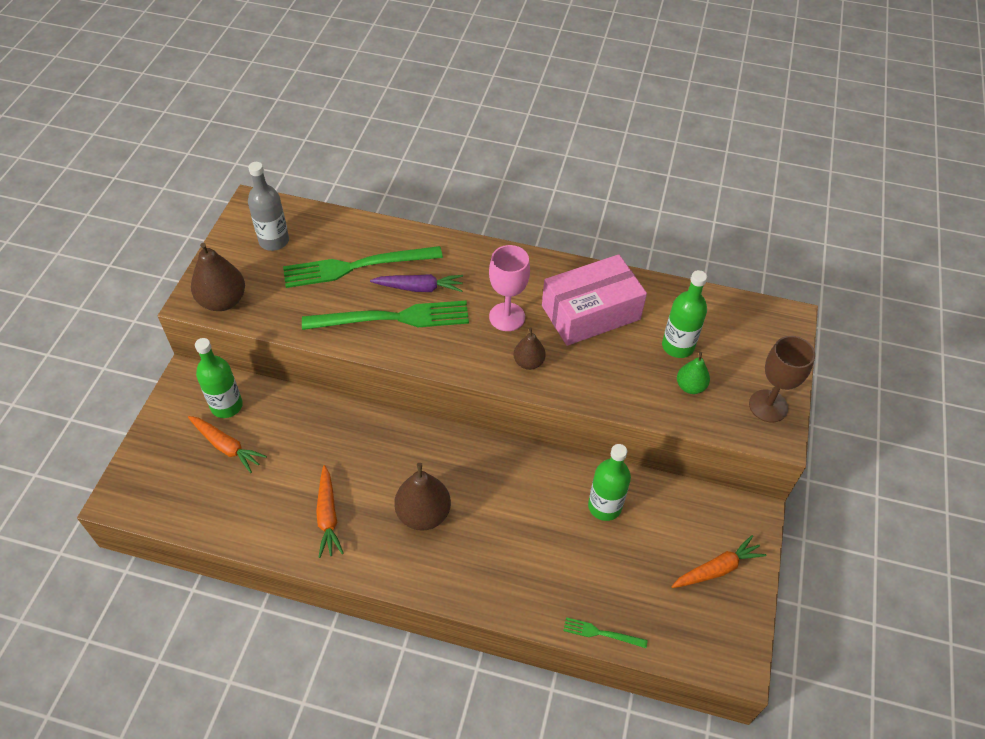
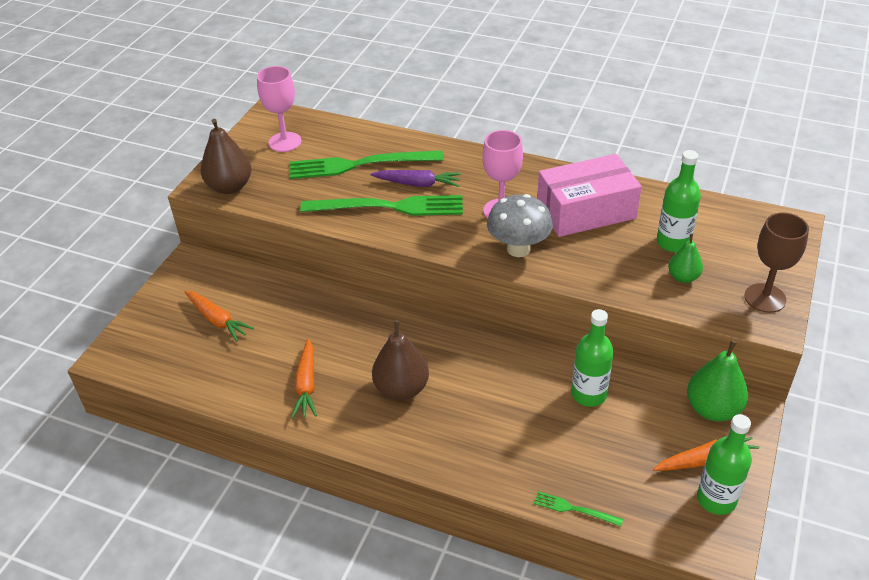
camera: 10 degrees right, 10 degrees down
(226, 406) = (223, 286): green bottle -> green bottle (716, 499)
(274, 241) = (285, 142): grey bottle -> pink goblet
(528, 362) = (518, 249): brown pear -> grey mushroom
(721, 514) = (712, 409): none -> green pear

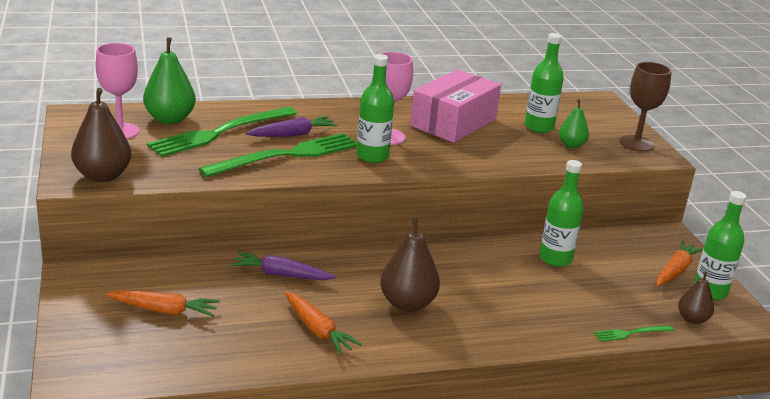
camera: 40 degrees left, 15 degrees down
(330, 318) = (281, 275): none -> purple carrot
(462, 230) = (372, 156): none -> green bottle
(518, 249) = (433, 157): grey mushroom -> none
(657, 522) = (692, 319): none -> brown pear
(712, 409) = (645, 240): green pear -> green pear (170, 119)

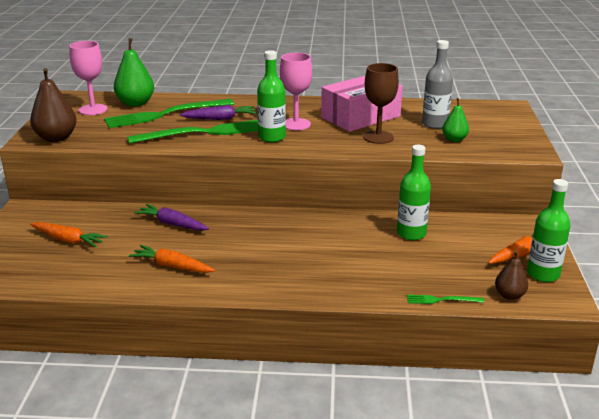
camera: 20 degrees right, 0 degrees up
(317, 330) = (172, 266): orange carrot -> orange carrot turned 135 degrees clockwise
(407, 304) = (258, 255): brown pear -> none
(539, 127) = (435, 124): green bottle -> grey bottle
(636, 143) = (518, 142): brown goblet -> brown goblet (378, 137)

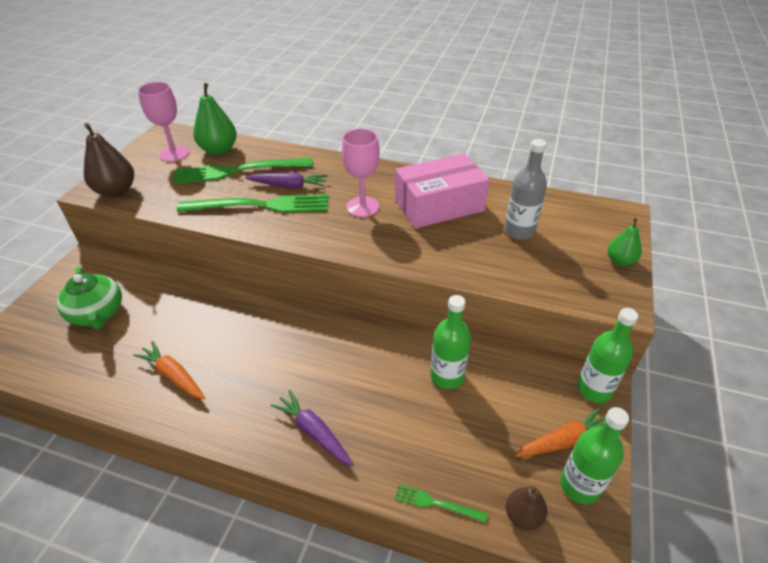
camera: 15 degrees right, 15 degrees up
(68, 240) = (97, 314): orange carrot -> green teapot
(172, 224) = (205, 309): purple carrot -> purple carrot (314, 432)
(272, 137) = (326, 224): green bottle -> green bottle (594, 389)
(378, 137) = (443, 243): brown goblet -> none
(454, 139) = (531, 262): green pear -> green pear (620, 261)

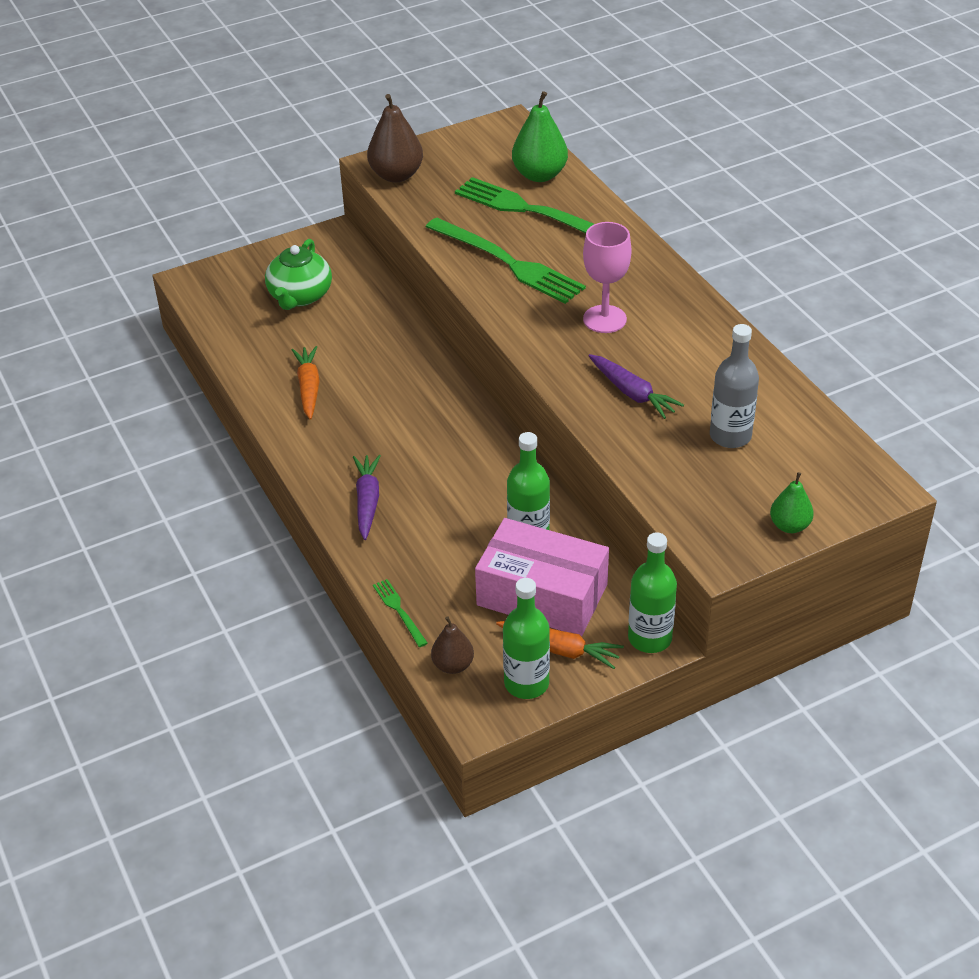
camera: 45 degrees right, 0 degrees up
(174, 154) = (491, 157): pink goblet -> none
(288, 186) = (560, 255): purple carrot -> purple carrot (632, 393)
(439, 205) = (686, 362): pink box -> pink box (542, 595)

